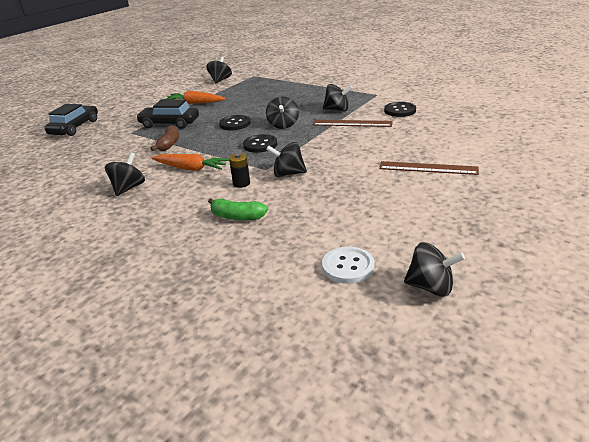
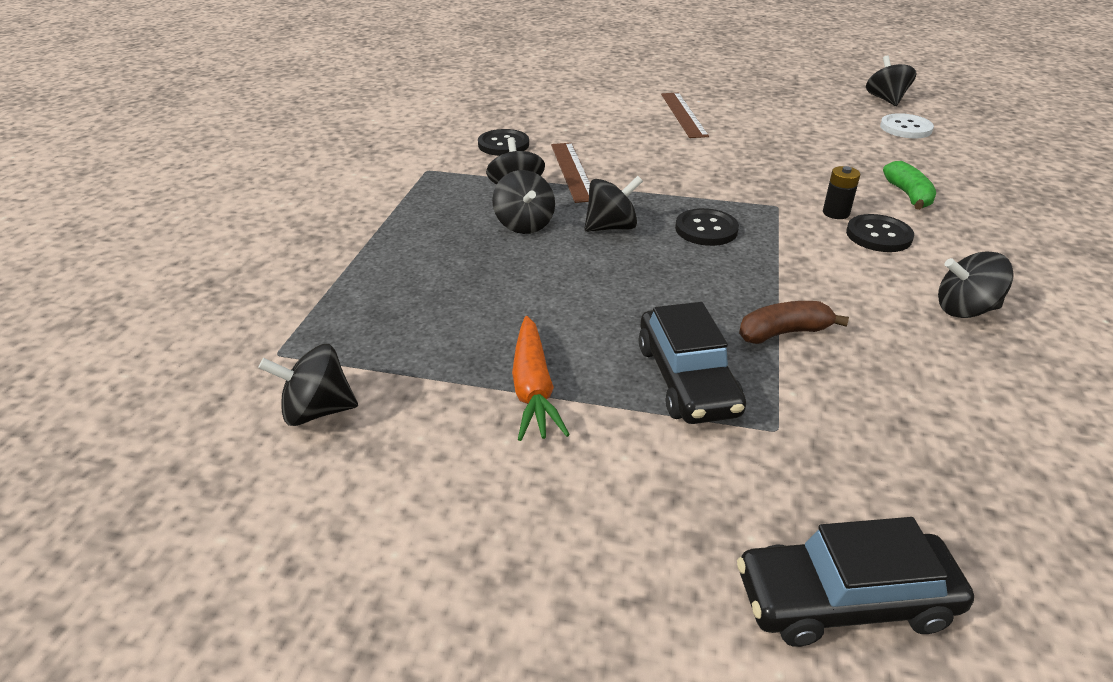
camera: 115 degrees left, 5 degrees up
(191, 168) = (843, 270): orange carrot -> none
(235, 124) = (635, 281): black button -> black button (878, 235)
(288, 174) = (776, 187): black spinning top -> black spinning top (524, 225)

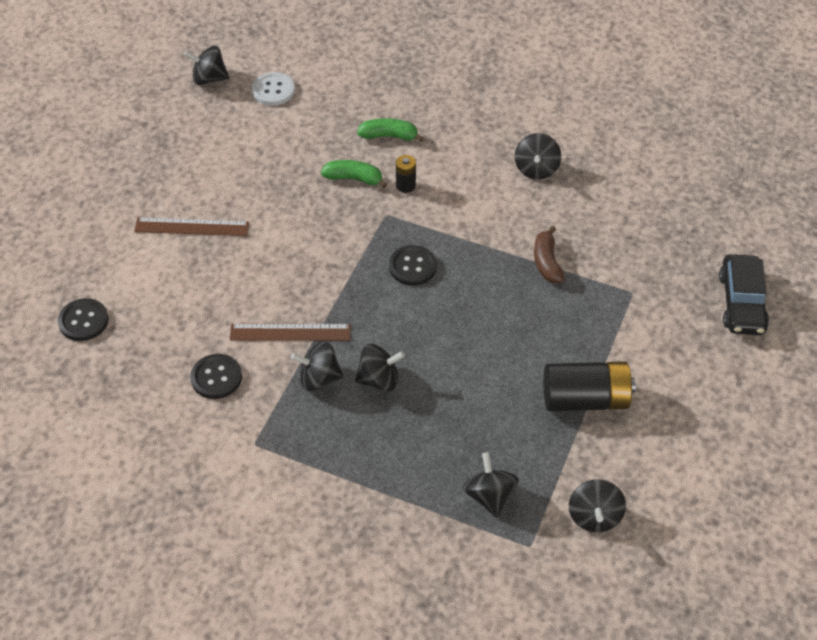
camera: 80 degrees left, 15 degrees up
(533, 388) = (585, 399): orange carrot -> black battery
(611, 227) = (396, 323): black spinning top -> black spinning top (489, 496)
(687, 379) = (585, 321): black car -> none
(818, 182) = (354, 178): none -> green banana
(878, 235) = (442, 174): black button -> black button (83, 321)

